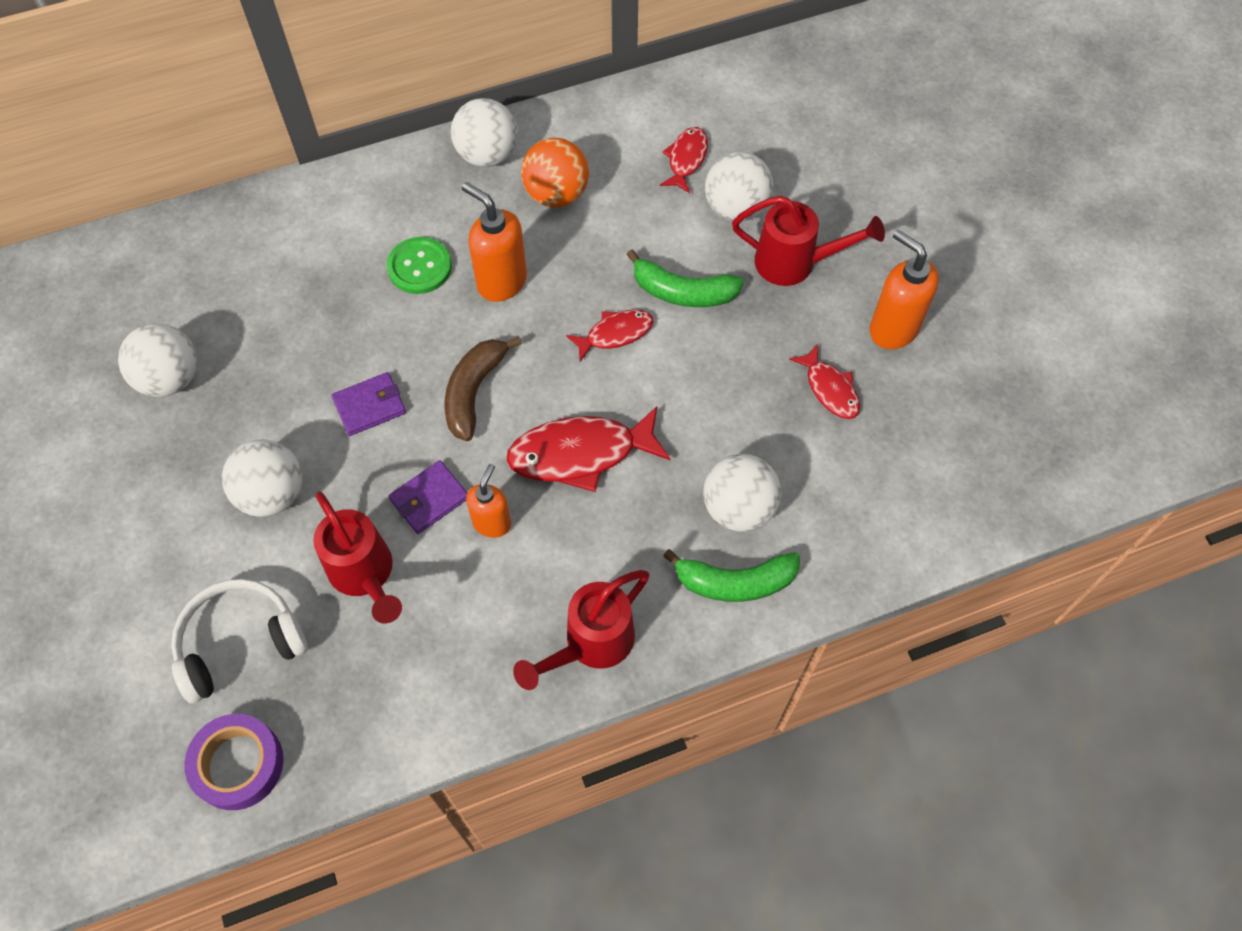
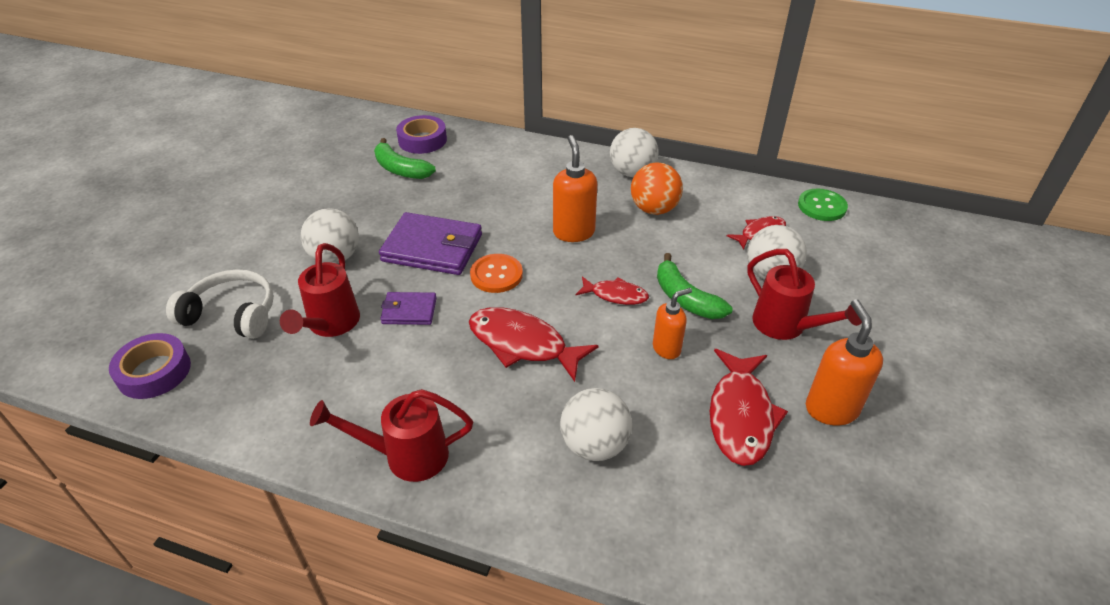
camera: 40 degrees right, 20 degrees down
(170, 378) = (354, 181): white ball -> none
(186, 260) = (422, 140): none -> purple tape
(369, 406) = (432, 248): purple wallet -> purple wallet, size x1.86
(419, 267) = (535, 202): green button -> green button (822, 206)
(474, 392) = (496, 275): brown banana -> orange button
(492, 523) = (428, 346): orange soap dispenser -> orange soap dispenser (667, 348)
(735, 582) = (543, 490): green banana -> green banana (400, 169)
(830, 389) = (740, 416): red fish -> red fish, size x1.73

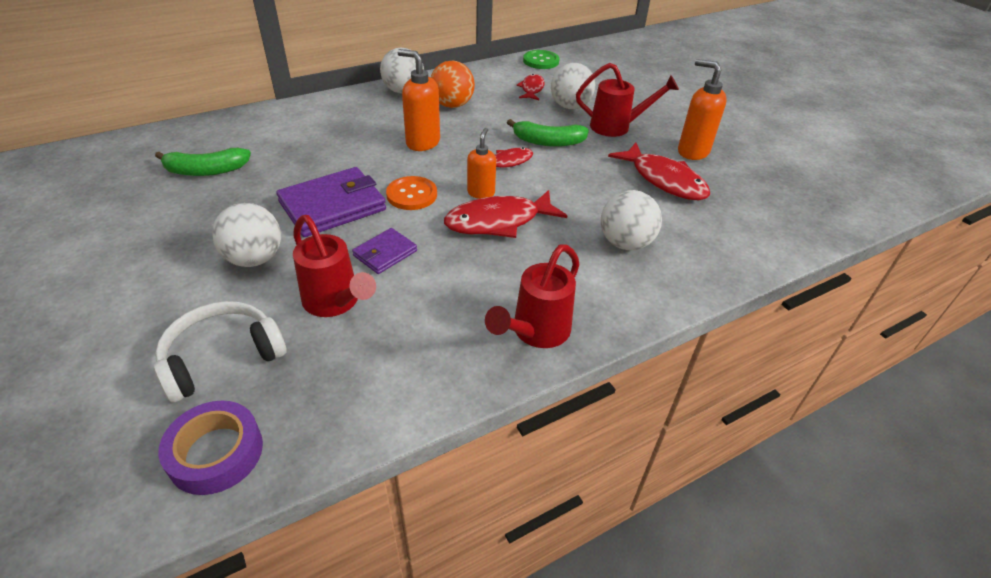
camera: 50 degrees left, 0 degrees up
(422, 140) = (191, 142): purple tape -> none
(667, 348) = (580, 172): orange soap dispenser -> orange soap dispenser (481, 193)

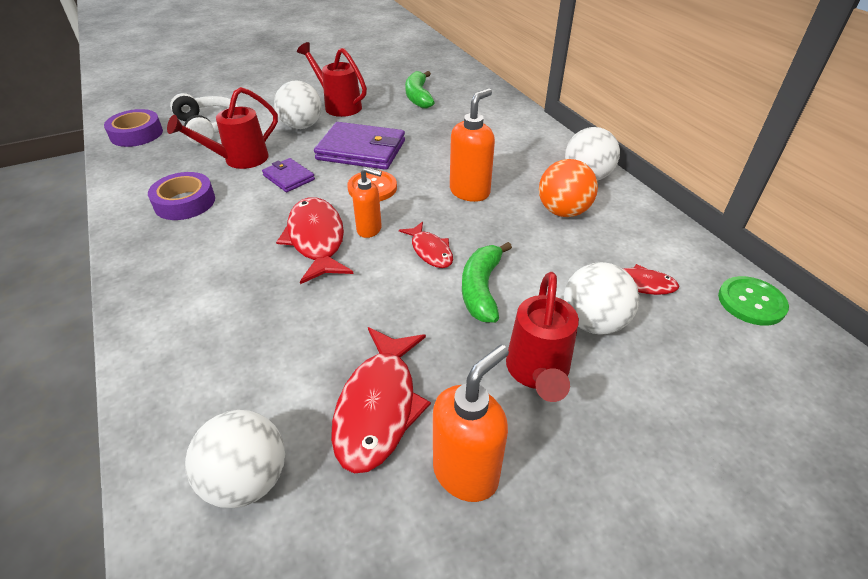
camera: 95 degrees right, 0 degrees up
(332, 206) = (361, 150): purple wallet -> purple wallet turned 45 degrees counterclockwise
(433, 332) = (185, 202): none -> purple tape
(535, 332) = (152, 255): red watering can -> red watering can (338, 105)
(625, 243) = (249, 336): white ball -> white ball (247, 480)
(664, 180) = (378, 407): red fish -> red fish turned 45 degrees counterclockwise

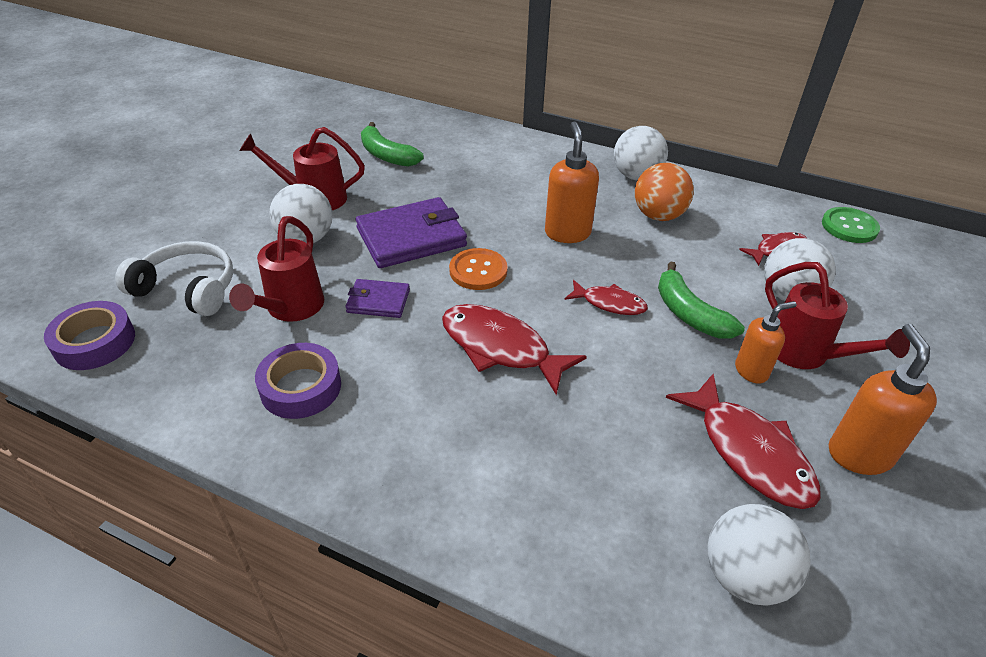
camera: 40 degrees left, 0 degrees up
(369, 229) = (534, 312): orange soap dispenser -> orange soap dispenser (751, 371)

